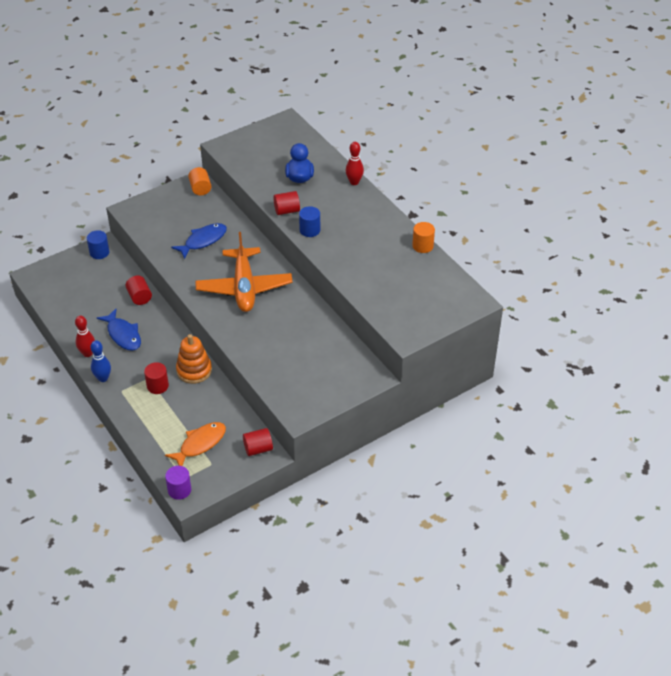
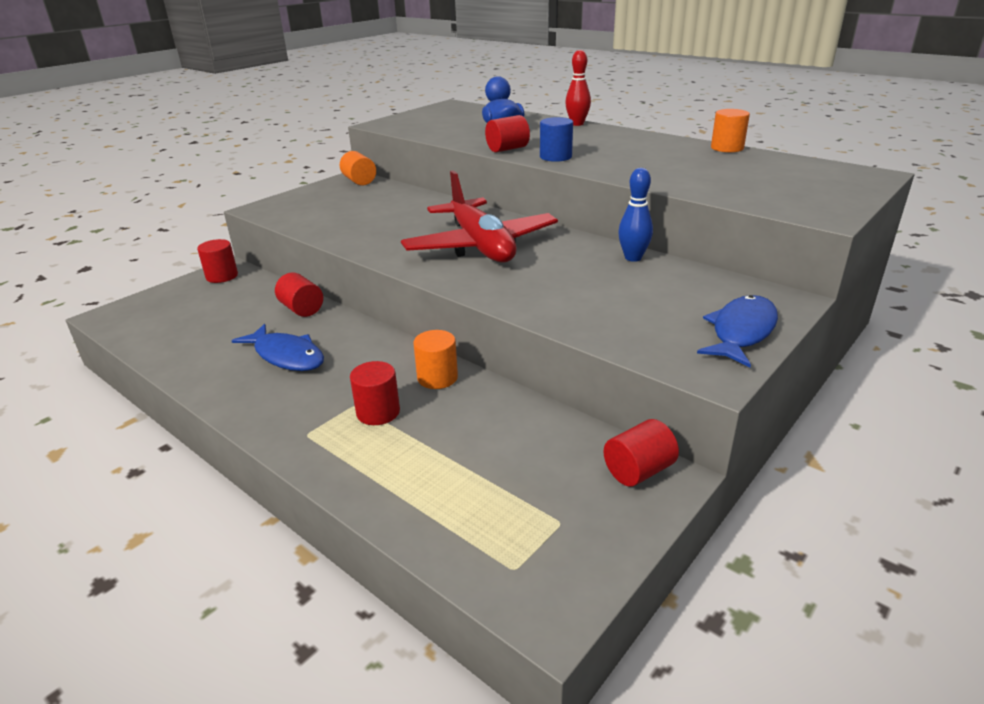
camera: 15 degrees left, 15 degrees down
(88, 353) = (224, 392): red bowling pin -> none
(99, 252) = (222, 276): blue cylinder -> red cylinder
(103, 378) = (263, 422): blue bowling pin -> blue bowling pin (633, 258)
(179, 490) = (519, 599): purple cylinder -> none
(194, 370) = (437, 378): orange stacking toy -> orange cylinder
(200, 444) = (513, 490): orange fish -> none
(203, 241) = (387, 217): blue fish -> blue fish (741, 332)
(244, 287) = (480, 246): orange plane -> red plane

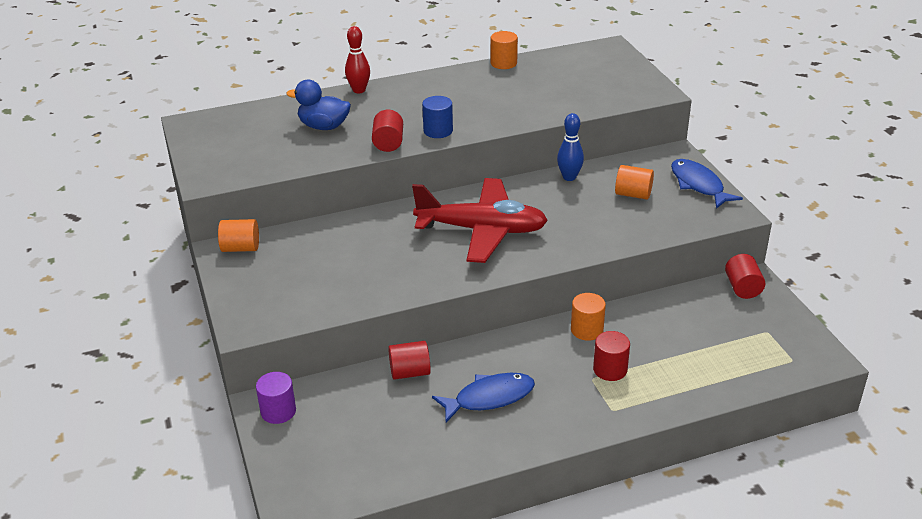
camera: 60 degrees left, 5 degrees up
(222, 276) = (278, 411): red cylinder -> purple cylinder
(653, 297) = (633, 194): none -> orange cylinder

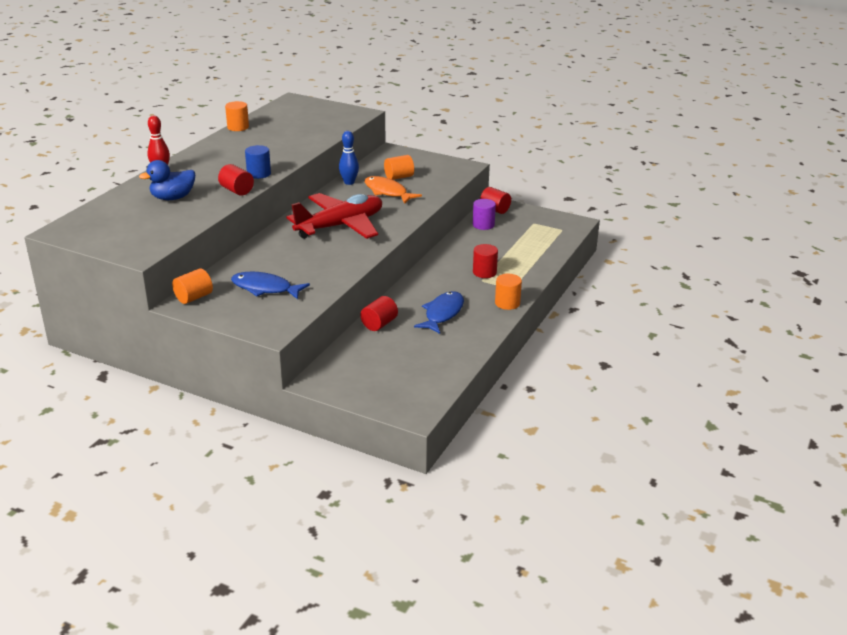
camera: 45 degrees left, 5 degrees down
(278, 411) = (330, 380): purple cylinder -> purple cylinder (483, 225)
(587, 330) = (445, 261): orange cylinder -> orange cylinder (507, 303)
(592, 209) = (387, 192): none -> orange fish
(698, 185) = (427, 160): blue fish -> blue fish (265, 288)

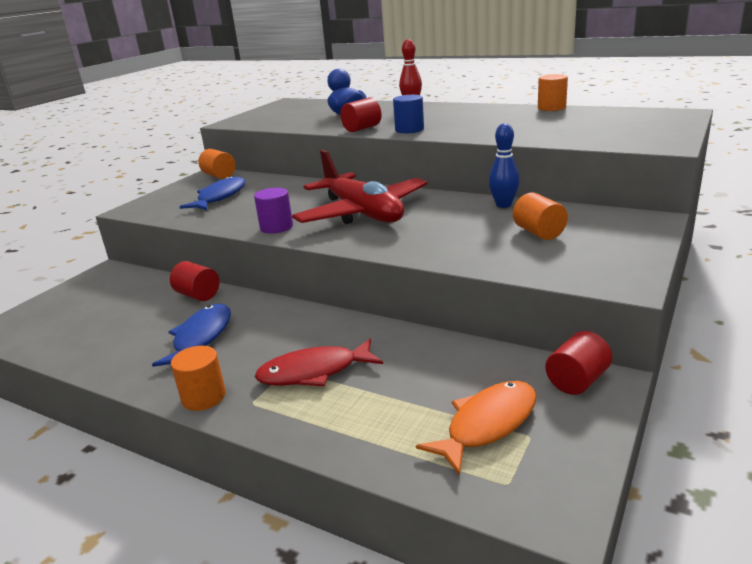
camera: 95 degrees right, 5 degrees down
(387, 192) = (477, 230): orange fish -> orange fish (487, 424)
(442, 313) = (201, 337): blue fish -> blue fish turned 105 degrees counterclockwise
(483, 225) = (500, 367): purple cylinder -> purple cylinder (276, 227)
(484, 272) = (314, 372): red cylinder -> red fish

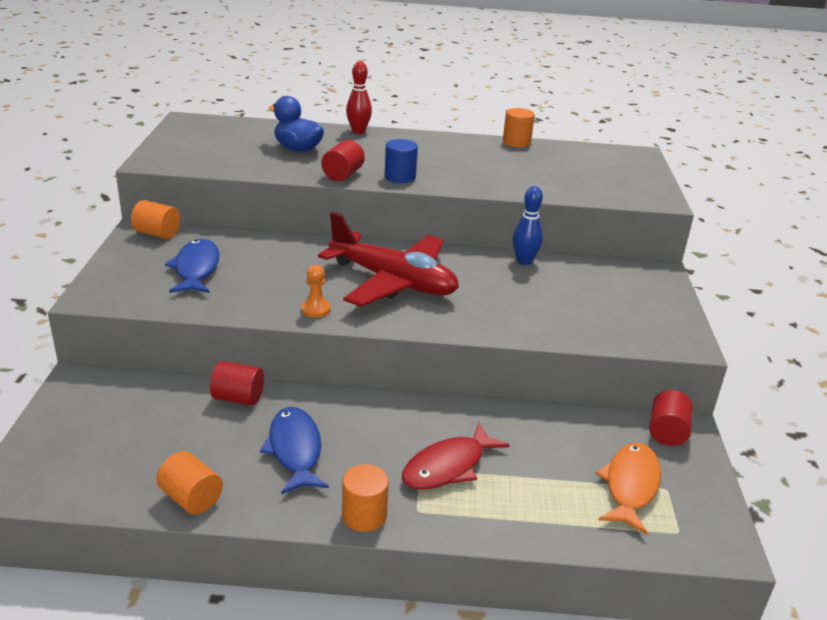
camera: 30 degrees left, 5 degrees up
(276, 227) = (316, 309): purple cylinder -> orange pawn
(539, 233) = (581, 294): orange cylinder -> orange cylinder (191, 498)

